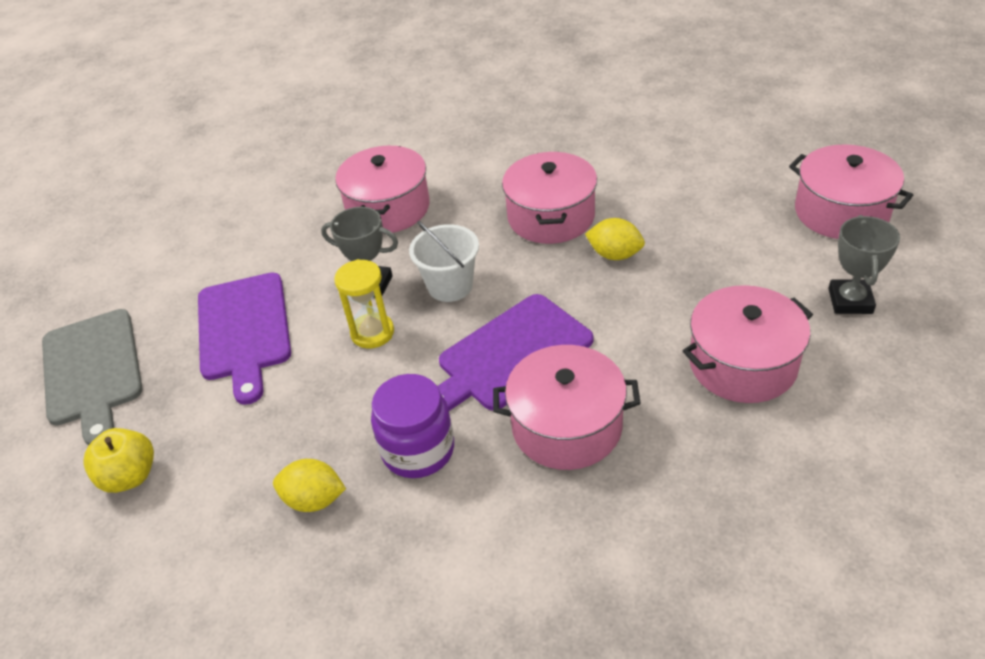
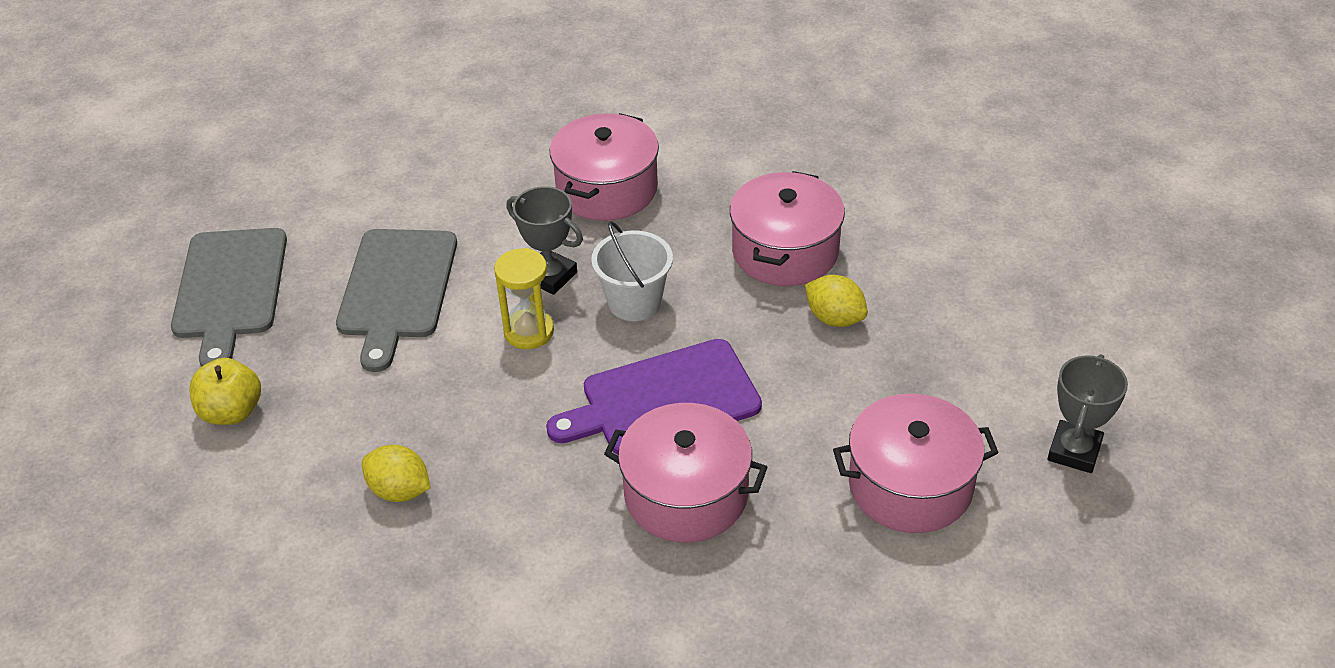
camera: 15 degrees right, 0 degrees up
(244, 330) = (397, 289): purple cutting board -> grey cutting board
(418, 450) = (522, 472): purple jar -> none
(841, 212) = (1129, 342): pink pot -> none

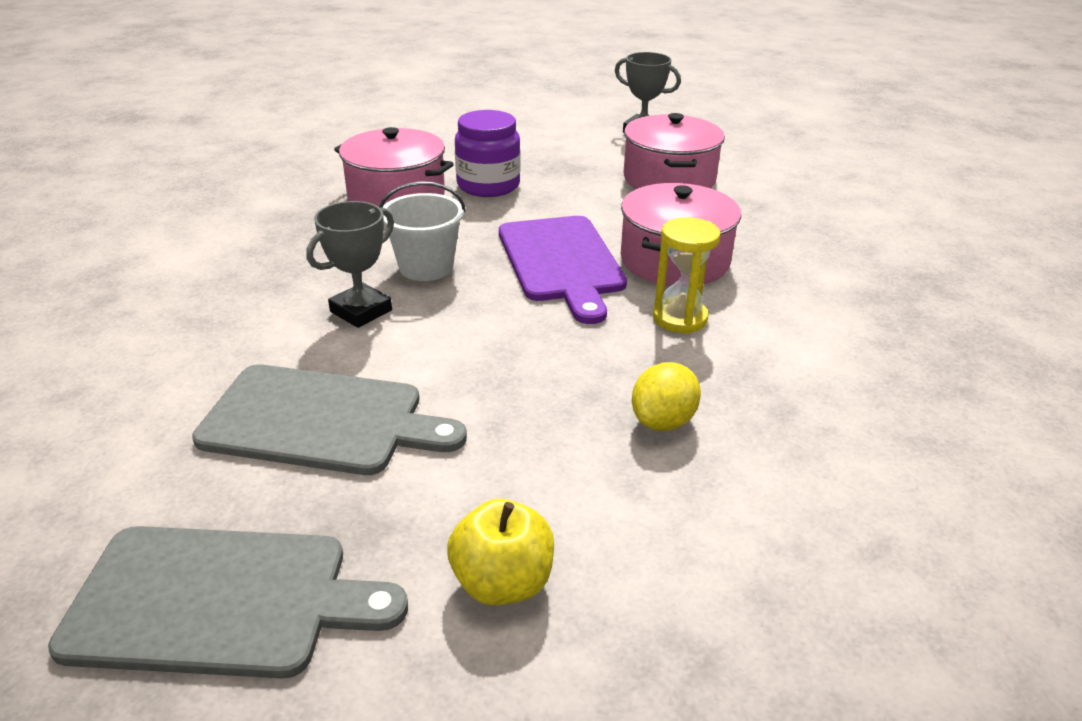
camera: 85 degrees left, 10 degrees down
(529, 331) = (442, 328): yellow hourglass -> yellow hourglass (679, 318)
(607, 189) = (242, 271): pink pot -> none
(834, 318) = (488, 185): yellow lemon -> purple jar

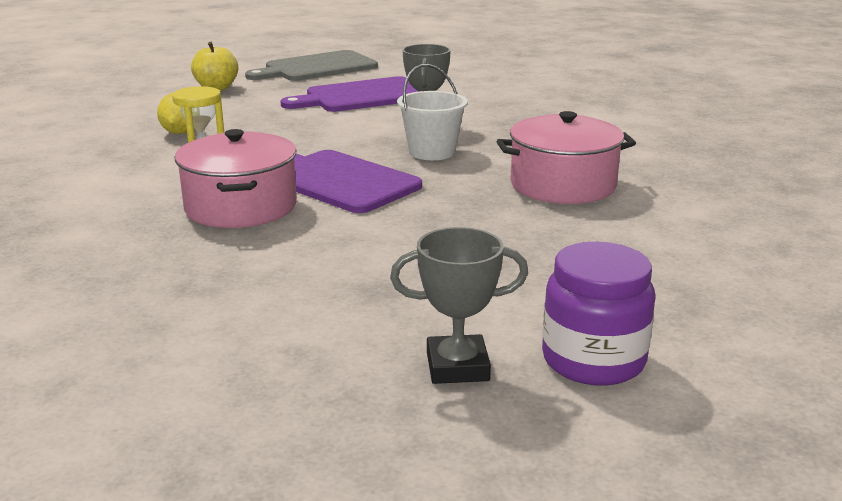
camera: 145 degrees right, 10 degrees down
(321, 421) = (362, 96): grey cutting board -> purple cutting board
(488, 185) = (506, 218): purple jar -> purple jar (593, 360)
(669, 179) = (326, 289): pink pot -> none

